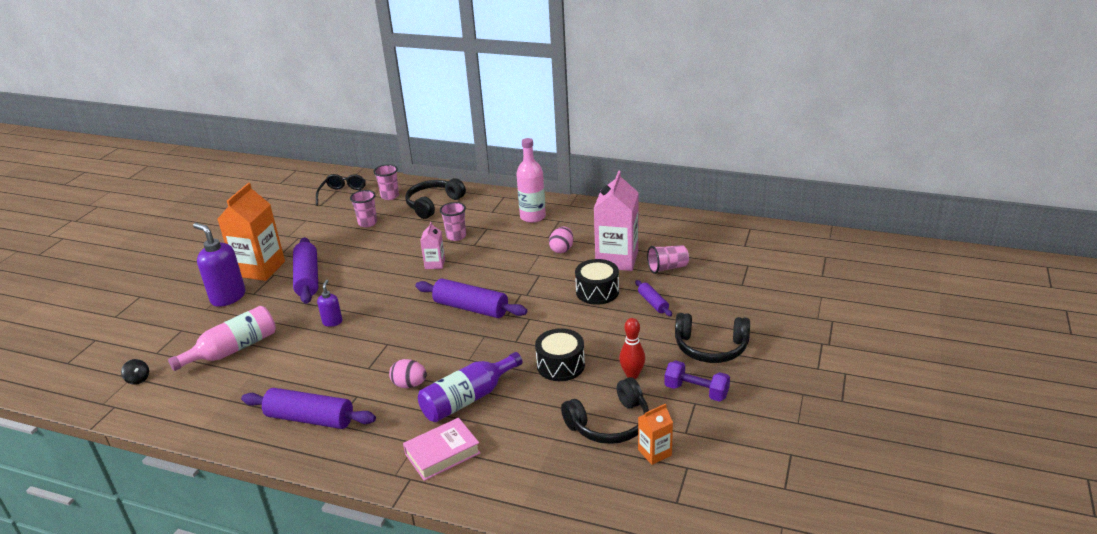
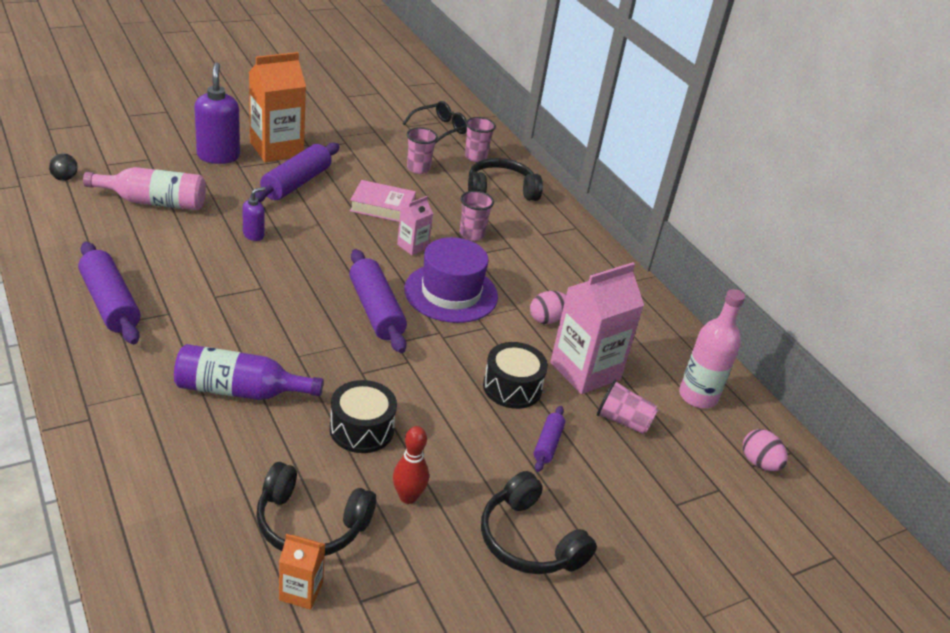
camera: 35 degrees right, 5 degrees up
(409, 385) = (219, 338): pink egg -> pink egg (759, 463)
(442, 453) = (144, 420): pink book -> pink book (382, 207)
(494, 271) = (451, 293): none -> purple hat
(532, 217) = (572, 267): pink bottle -> pink bottle (698, 396)
(696, 391) = (439, 570): purple dumbbell -> none

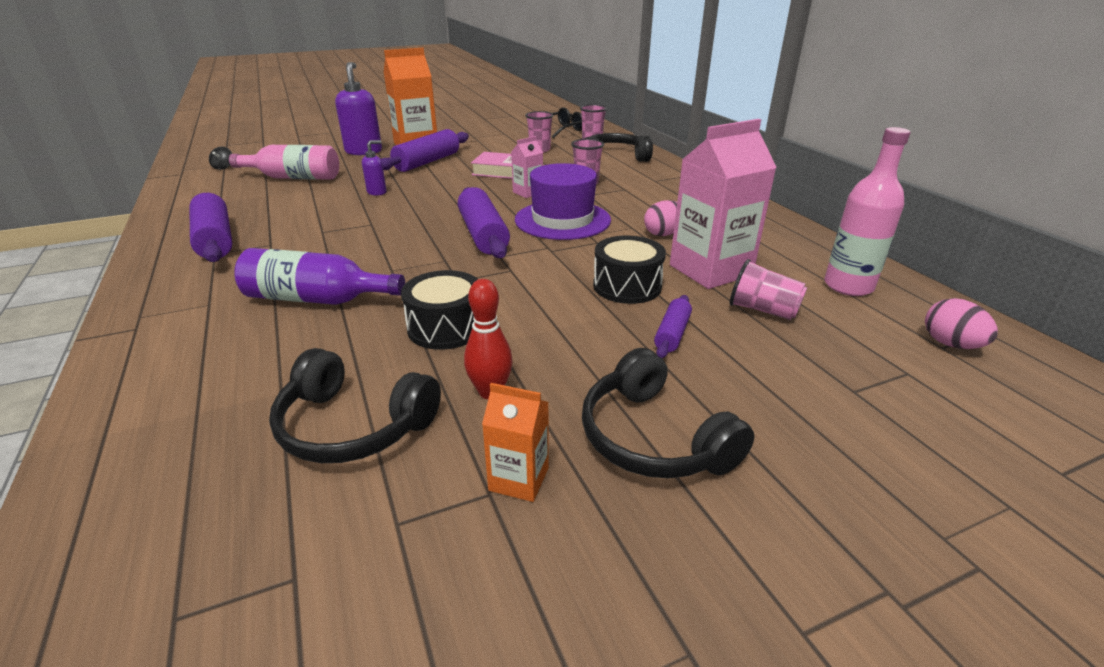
camera: 10 degrees right, 5 degrees down
(301, 591) = (311, 511): orange carton -> orange carton (519, 479)

